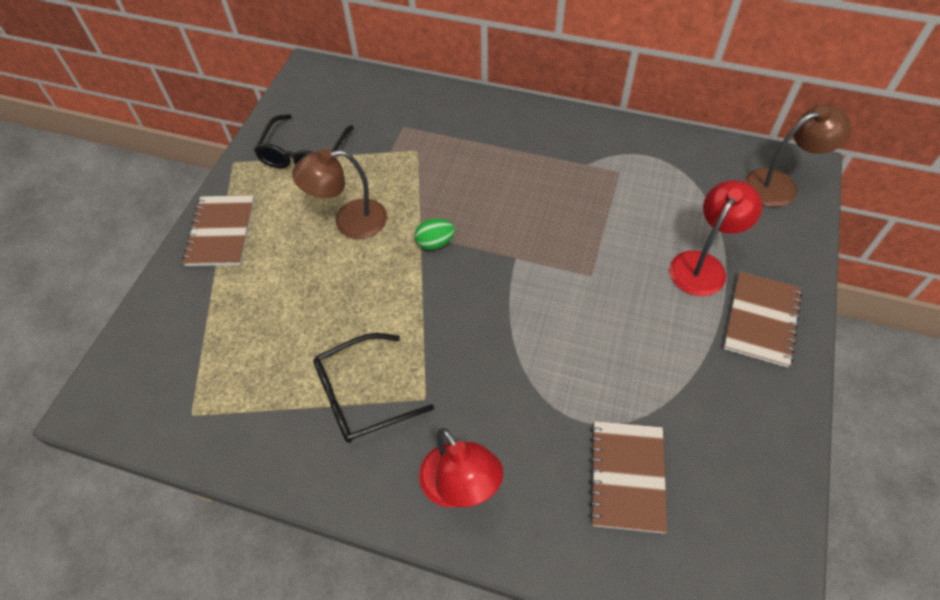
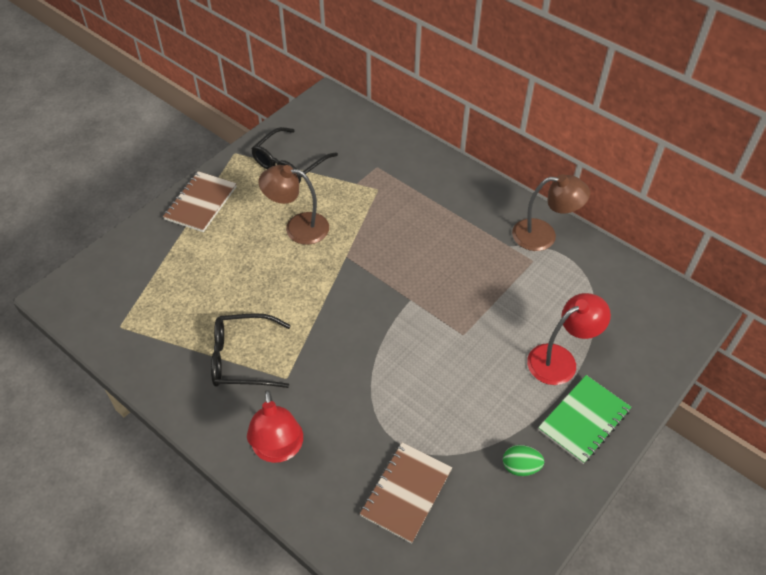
camera: 20 degrees right, 5 degrees down
(435, 243) = (354, 266): green egg -> green egg (520, 467)
(761, 320) = (584, 420): brown notebook -> green notebook
(780, 185) = (667, 319): brown lamp -> brown lamp (543, 235)

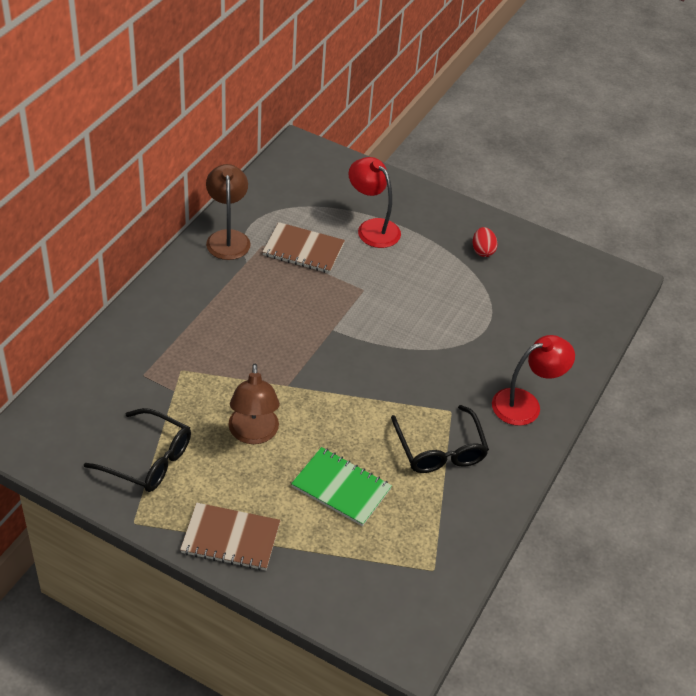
camera: 105 degrees left, 5 degrees down
(406, 492) = (531, 316): brown notebook -> brown notebook (303, 250)
(520, 467) = (482, 251): green egg -> red egg
(584, 420) = (427, 215): green notebook -> green notebook (341, 488)

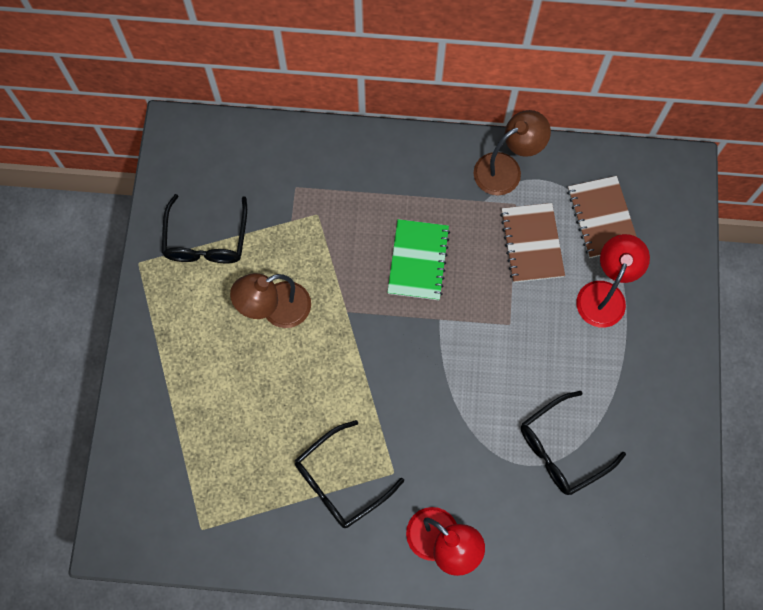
camera: 70 degrees right, 25 degrees up
(230, 538) = (157, 345): brown notebook -> brown notebook (601, 218)
(341, 488) = (253, 411): green notebook -> green notebook (418, 261)
(482, 251) = (639, 418): red egg -> none
(484, 301) = (562, 449): none -> black glasses

